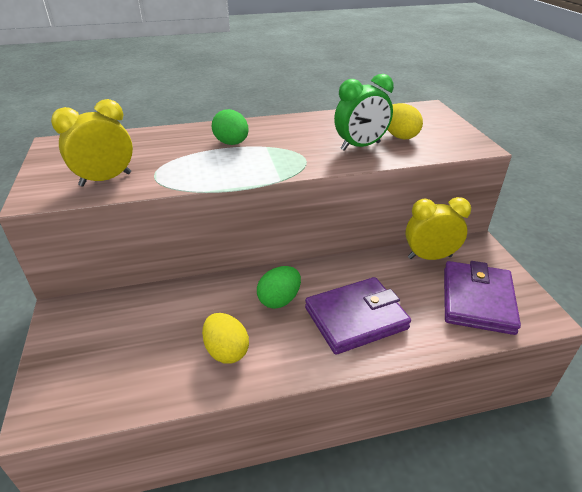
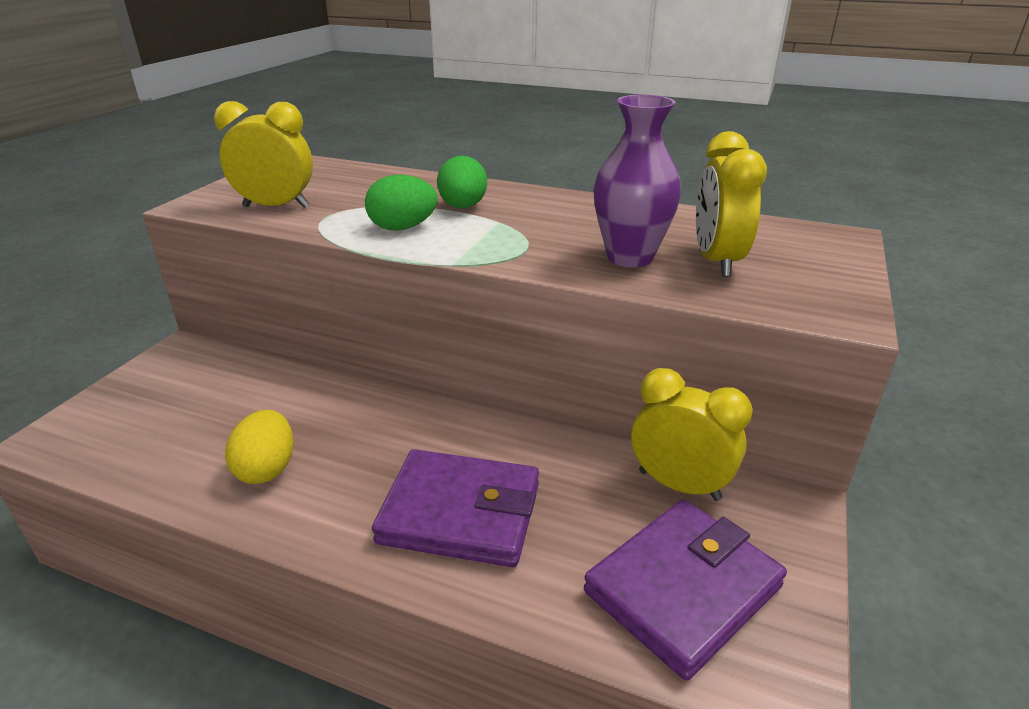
camera: 35 degrees right, 5 degrees down
(279, 300) = (395, 441): green egg -> green egg (403, 228)
(360, 146) = (630, 257): green clock -> purple vase
(399, 136) = (716, 261): yellow egg -> yellow clock

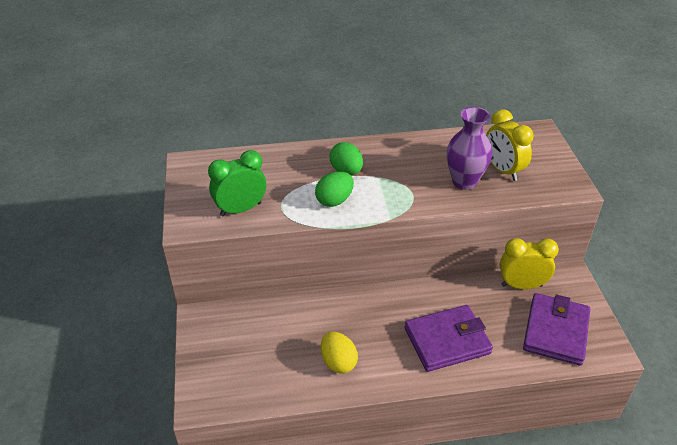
camera: 30 degrees left, 10 degrees up
(276, 207) = (241, 209): yellow clock -> green clock

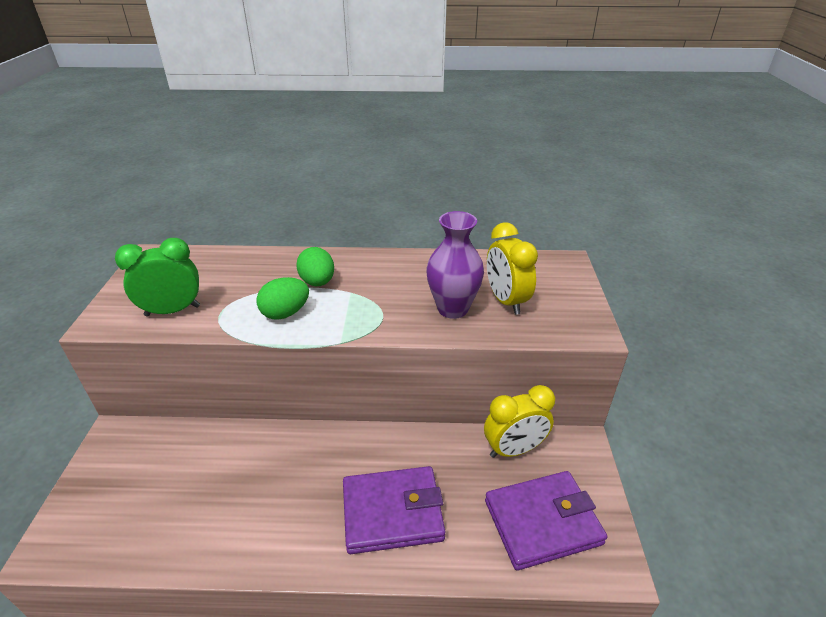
camera: 10 degrees right, 5 degrees down
(338, 362) = (242, 520): yellow egg -> none
(521, 285) = (514, 449): yellow clock -> yellow clock turned 150 degrees clockwise
(556, 331) = (542, 522): purple wallet -> purple wallet turned 45 degrees clockwise

